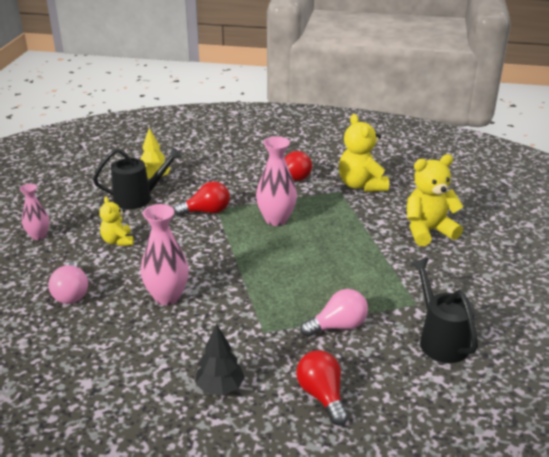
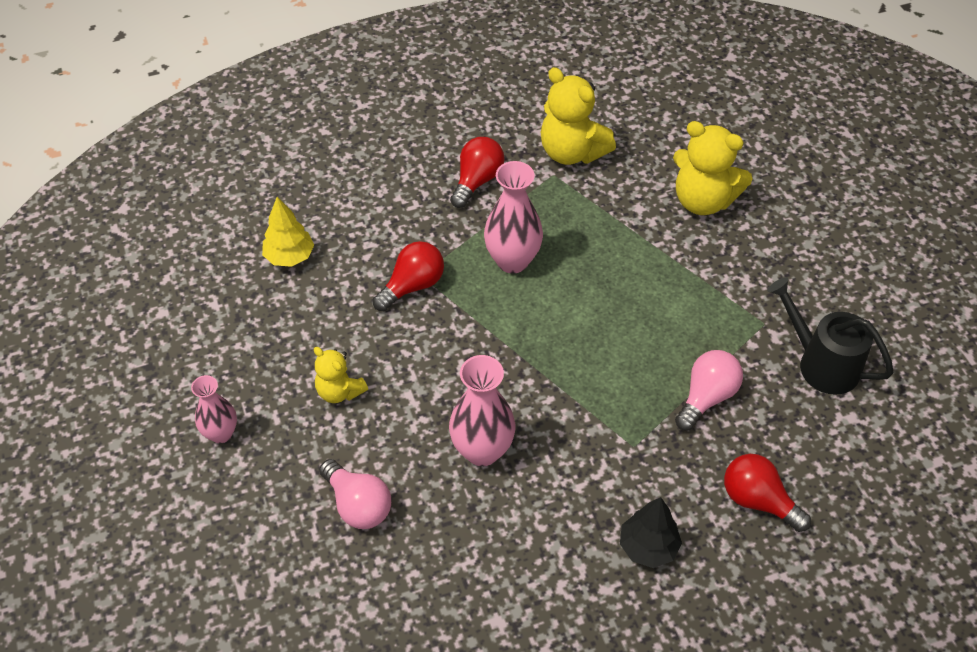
camera: 30 degrees left, 20 degrees up
(139, 198) = (299, 302): black watering can -> none
(428, 231) = (703, 200): yellow teddy bear -> yellow teddy bear turned 105 degrees counterclockwise

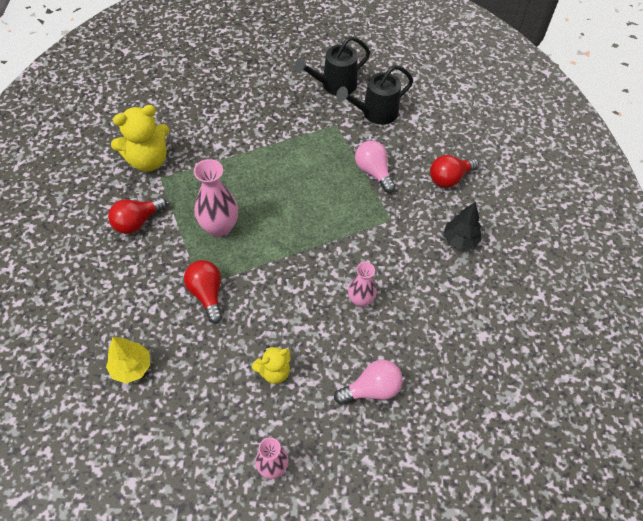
camera: 70 degrees left, 5 degrees up
(477, 181) = (137, 222): red light bulb -> red light bulb turned 90 degrees counterclockwise
(482, 450) = (360, 300): pink vase -> pink vase, size x0.63
(703, 200) = (231, 113): yellow teddy bear -> none
(839, 295) = (334, 85): none -> black watering can

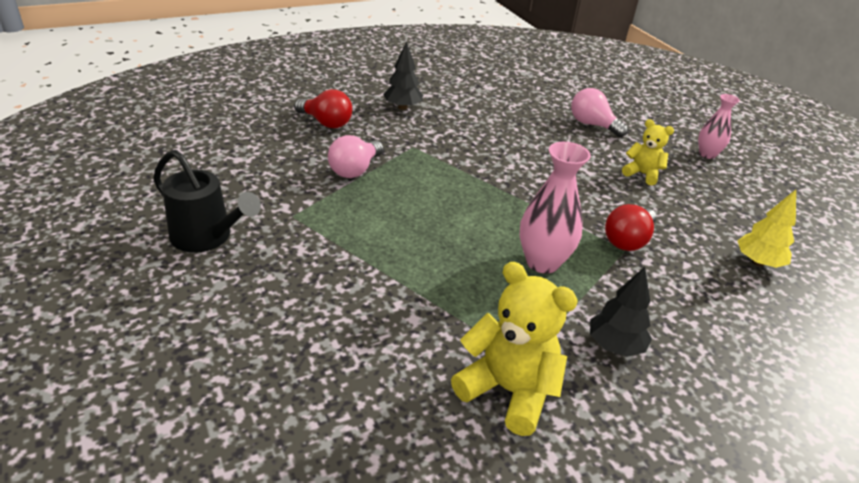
camera: 120 degrees left, 20 degrees down
(137, 222) = (614, 345): red light bulb -> black tree
(360, 300) = (522, 145): pink vase -> none
(375, 113) = (250, 189): black watering can -> none

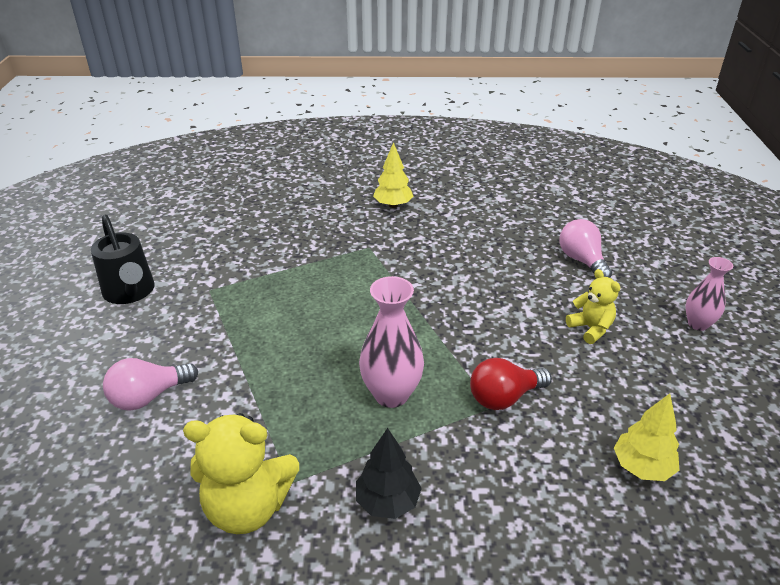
camera: 30 degrees right, 0 degrees up
(326, 123) = (309, 208): red light bulb -> none
(355, 170) = (296, 259): pink light bulb -> pink light bulb (149, 396)
(402, 107) = (393, 205): black tree -> yellow tree
(508, 390) = (248, 507): yellow teddy bear -> yellow teddy bear turned 120 degrees clockwise

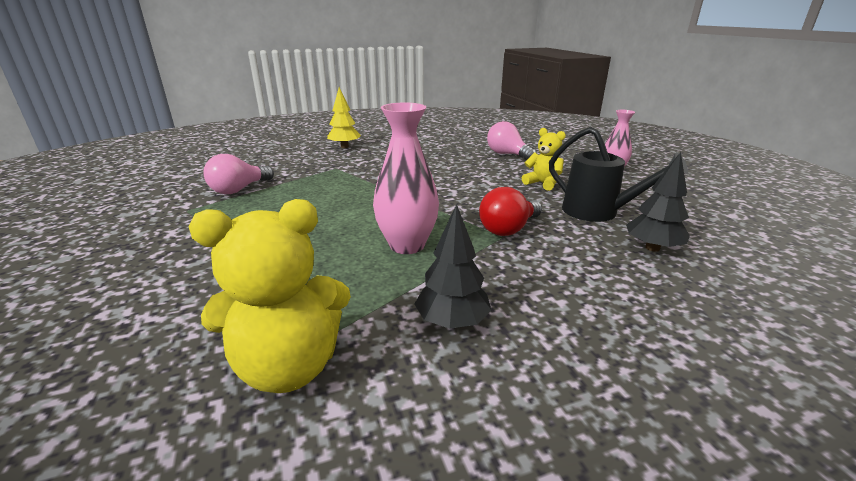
camera: 20 degrees left, 10 degrees down
(130, 293) = (92, 224): black watering can -> black watering can (598, 212)
(149, 396) = (127, 296): pink light bulb -> pink light bulb (239, 190)
(642, 467) = (652, 248): yellow tree -> black tree

